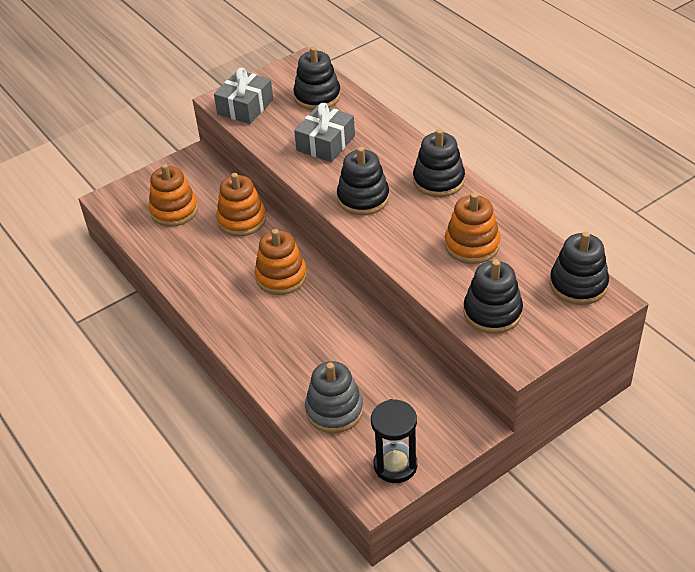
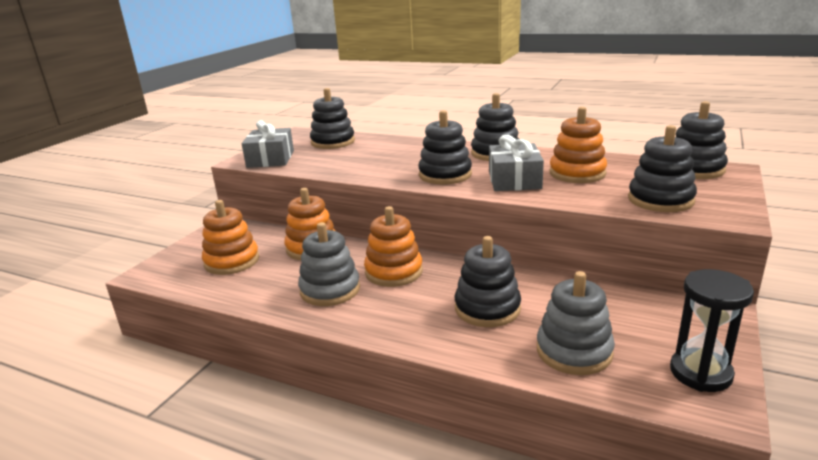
camera: 30 degrees left, 20 degrees down
(222, 276) = (330, 290): none -> grey stacking toy
(314, 346) = (487, 308): none -> black stacking toy
(325, 143) = (370, 159): grey gift -> grey gift (514, 180)

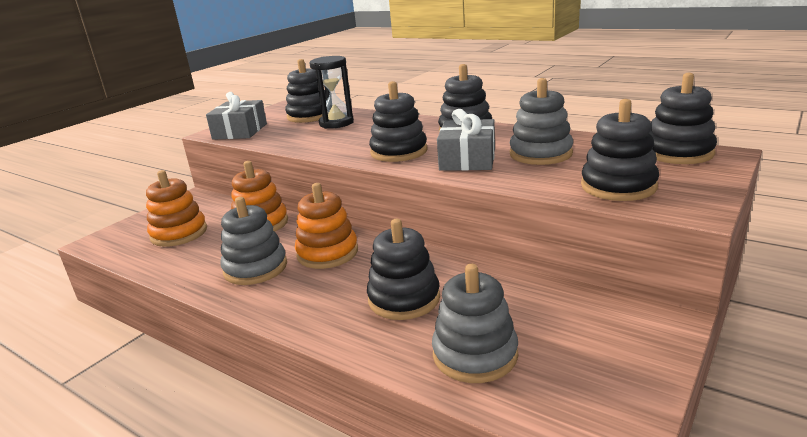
camera: 10 degrees right, 0 degrees up
(577, 173) = (540, 154): orange stacking toy -> grey stacking toy
(700, 373) = (611, 393): black hourglass -> black hourglass (336, 123)

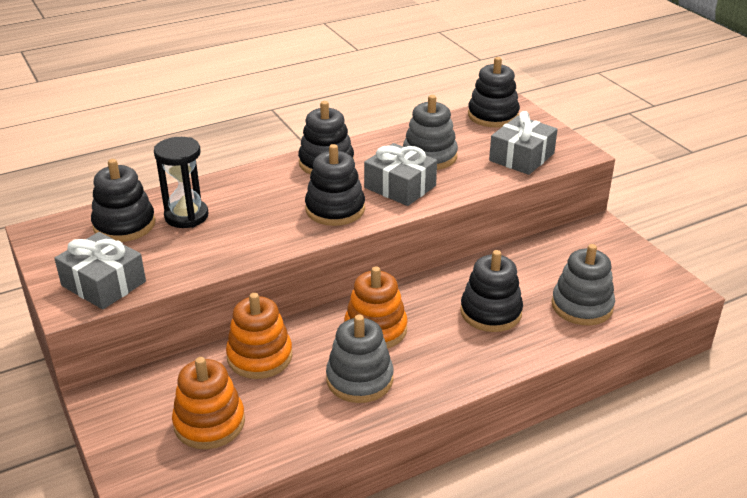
camera: 65 degrees left, 10 degrees up
(618, 186) = (521, 157): black stacking toy -> grey gift

